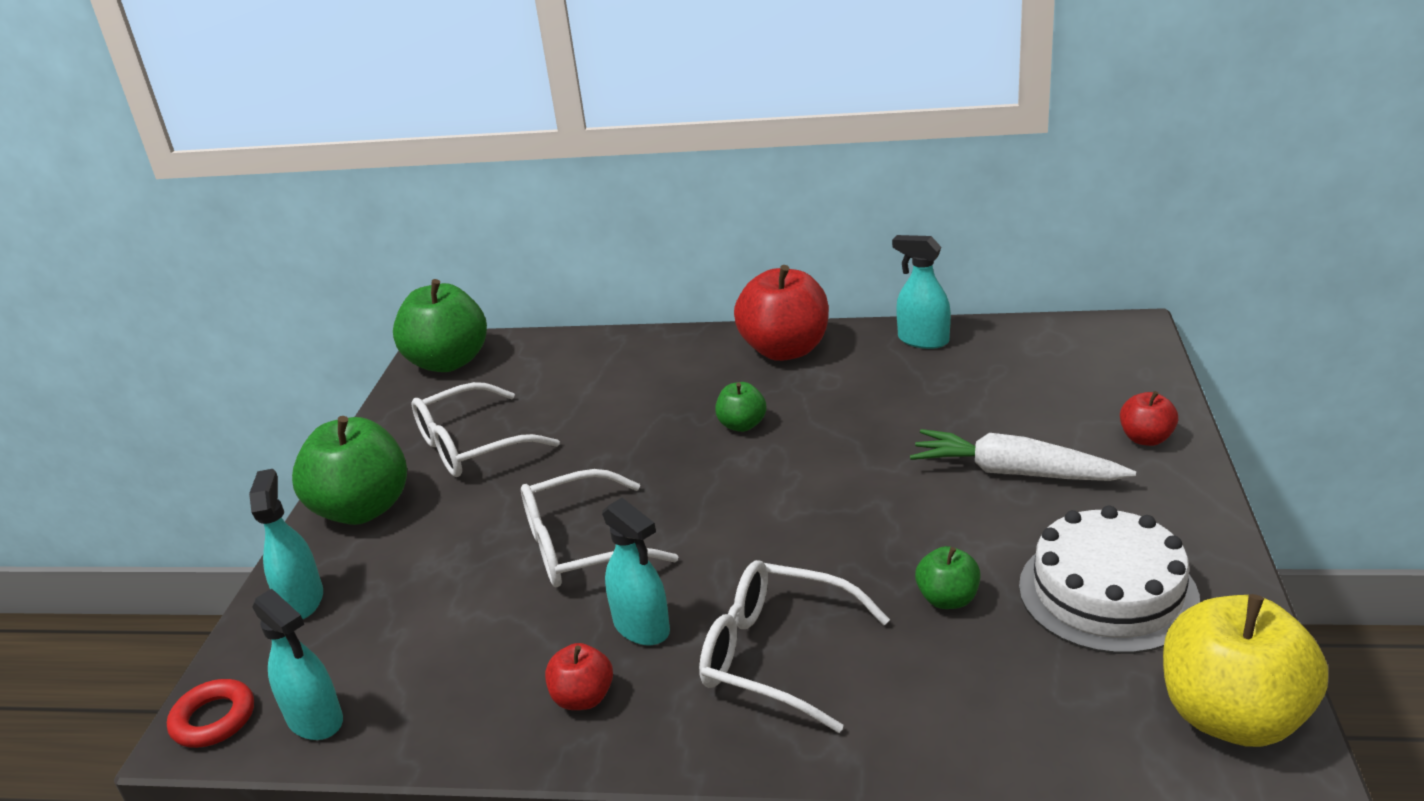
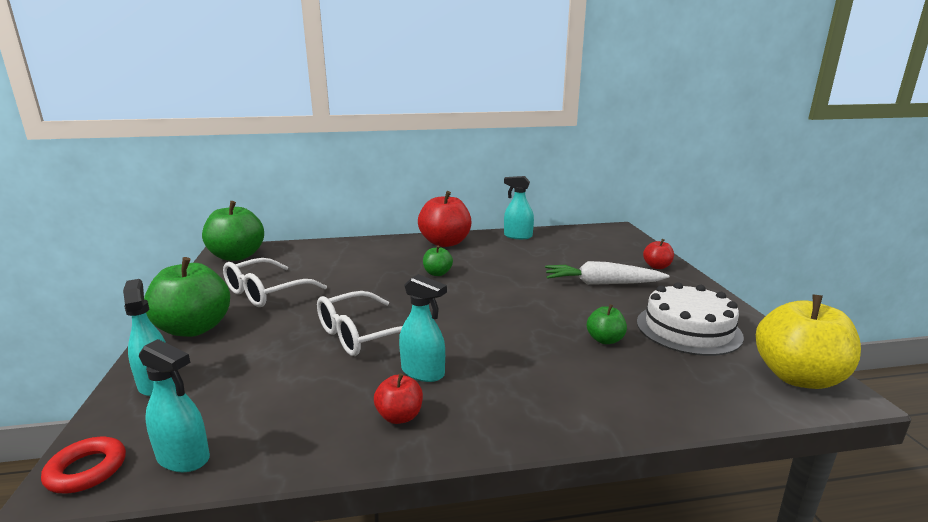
camera: 20 degrees left, 10 degrees down
(777, 655) = (520, 377): white glasses -> none

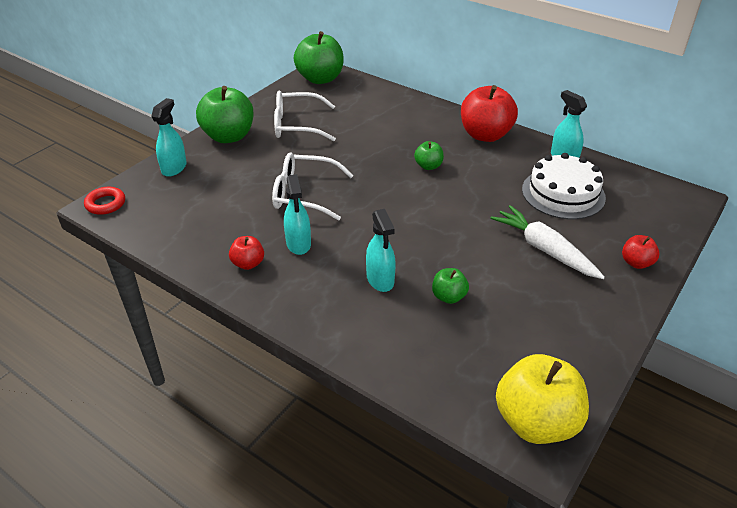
camera: 45 degrees right, 20 degrees up
(183, 458) = (140, 222): turquoise spray bottle -> turquoise spray bottle (380, 280)
(688, 329) = (533, 331): white cake -> white cake (563, 193)

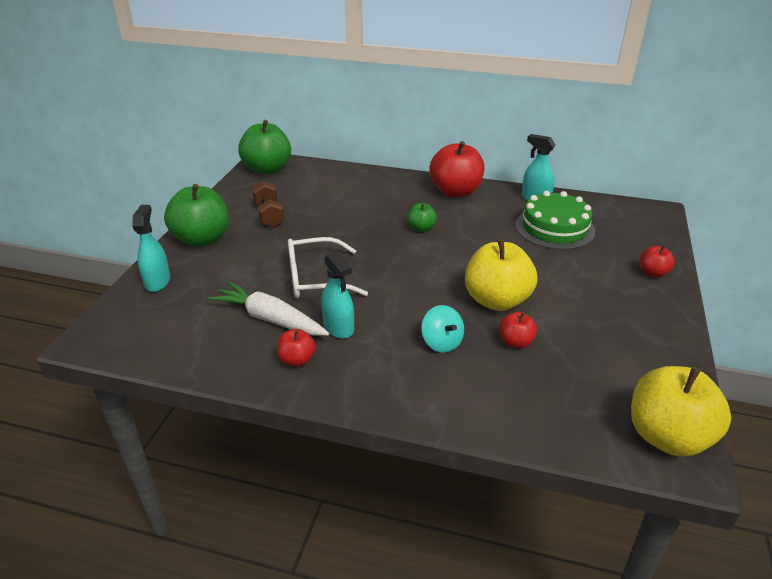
camera: 20 degrees left, 5 degrees down
(105, 204) = (95, 336): red ring -> none
(297, 125) = (269, 215): white glasses -> brown dumbbell
(380, 280) = (441, 342): turquoise spray bottle -> turquoise spinning top
(448, 297) = (515, 342): green apple -> red apple
(456, 253) = (496, 300): none -> yellow apple
(544, 250) = (571, 279): white carrot -> white carrot (270, 319)
(563, 193) = (554, 228): white cake -> green cake

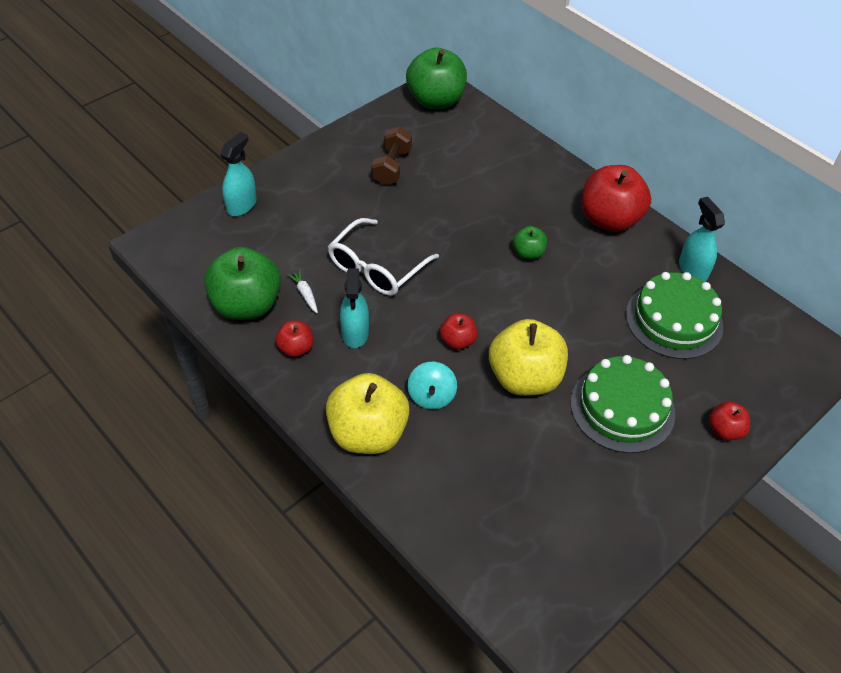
camera: 30 degrees right, 15 degrees up
(202, 239) = (310, 170): green apple -> green apple (246, 305)
(270, 319) = (305, 294): white carrot -> white carrot, size x0.44
(316, 278) = (377, 267): white glasses -> white glasses turned 75 degrees counterclockwise
(515, 342) = (499, 432): red apple -> red apple (457, 341)
(579, 289) = (622, 408): none -> green cake
(667, 436) = (544, 598): yellow apple -> yellow apple (367, 433)

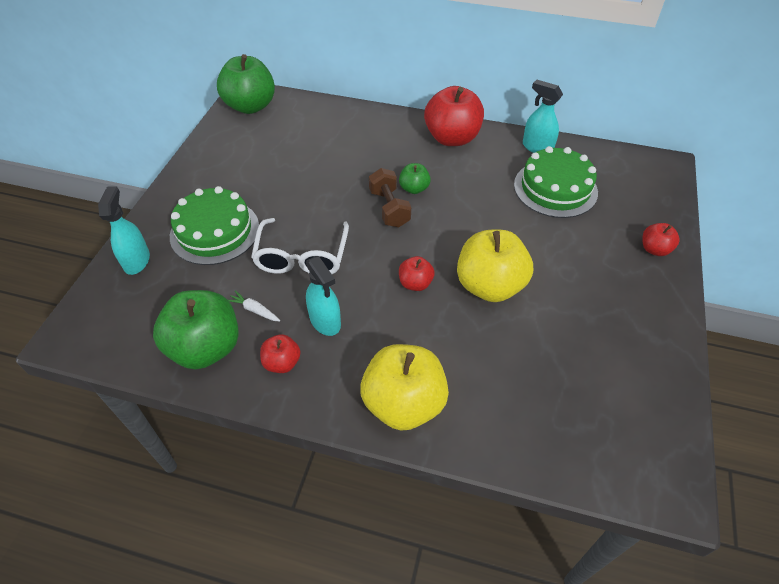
camera: 30 degrees left, 0 degrees up
(391, 167) = (253, 171): brown dumbbell -> brown dumbbell (389, 208)
(431, 396) = (431, 340): turquoise spinning top -> none
(622, 408) = (576, 270): green cake -> green cake (215, 231)

